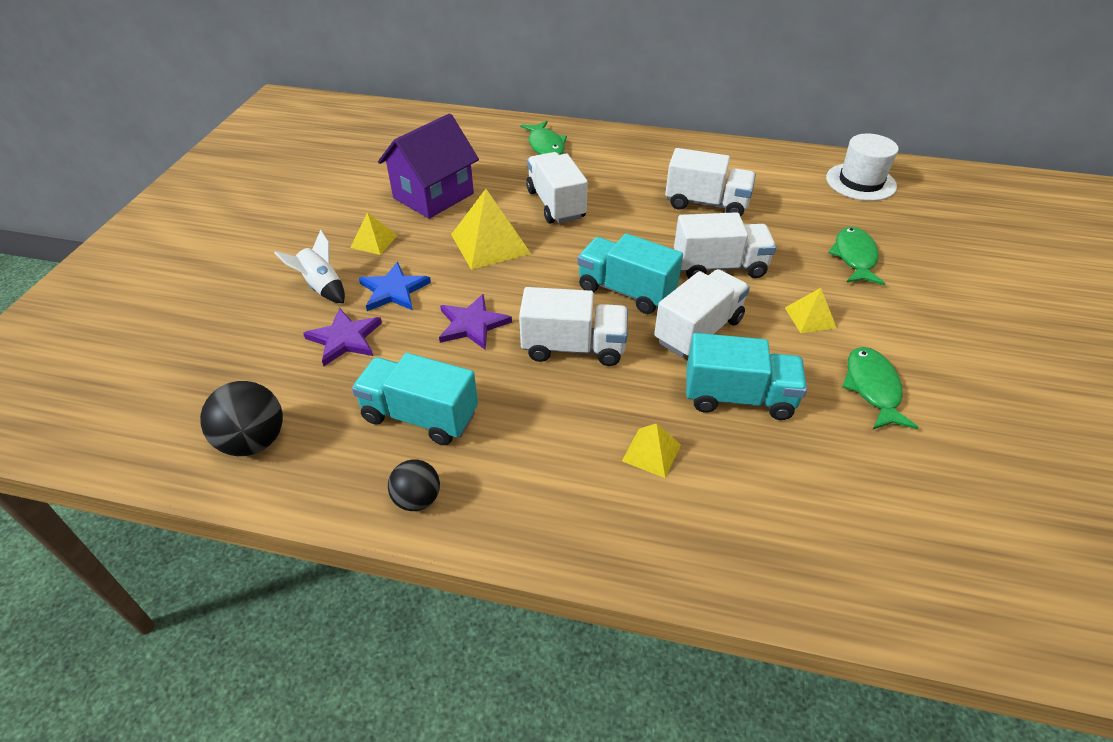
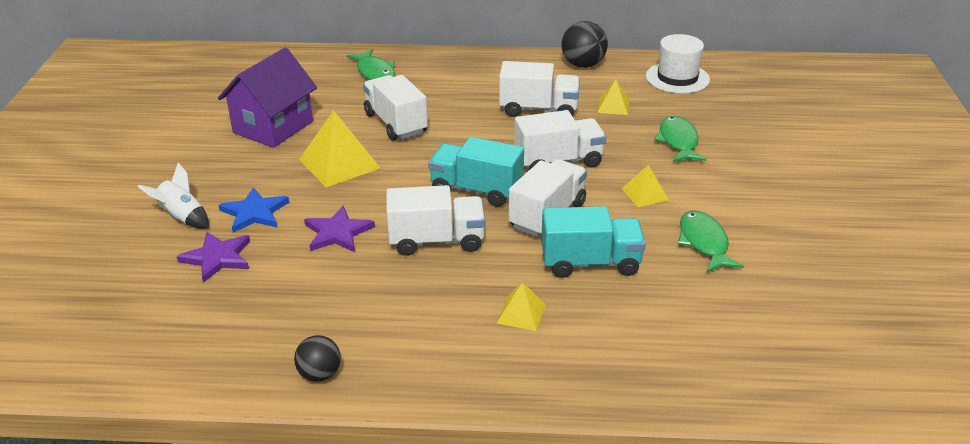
camera: 10 degrees left, 10 degrees down
(254, 441) = (153, 350): black ball -> black ball (583, 65)
(374, 241) = (223, 173): yellow pyramid -> yellow pyramid (613, 106)
(420, 416) = (306, 311): turquoise truck -> none

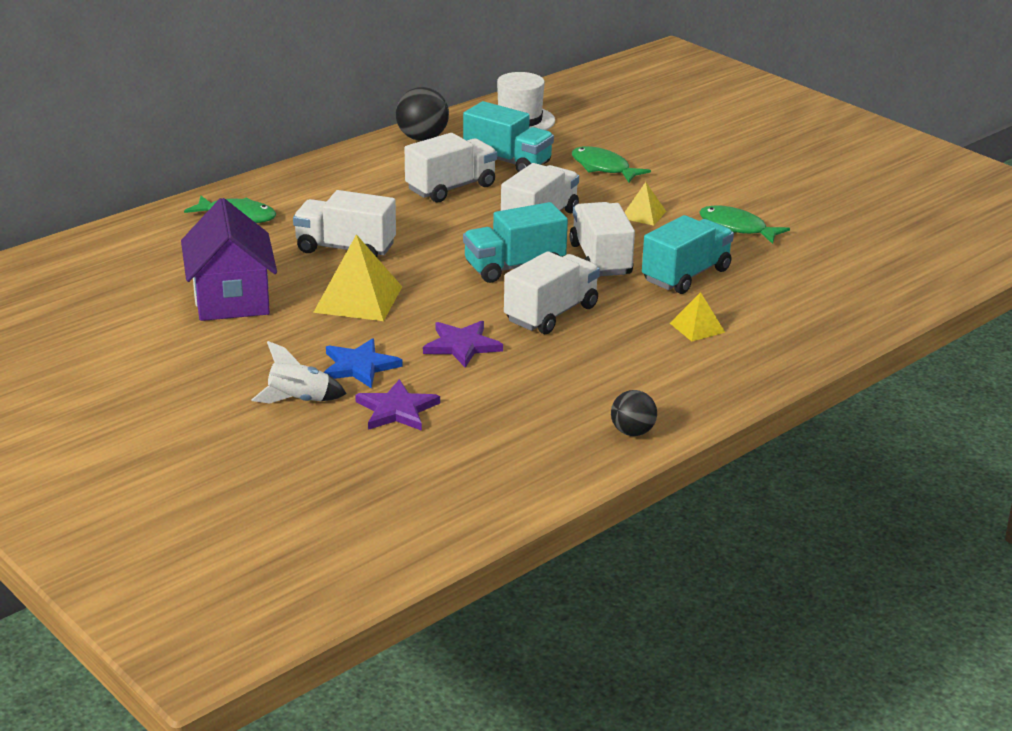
camera: 45 degrees left, 5 degrees down
(613, 106) = (507, 161): yellow pyramid -> turquoise truck

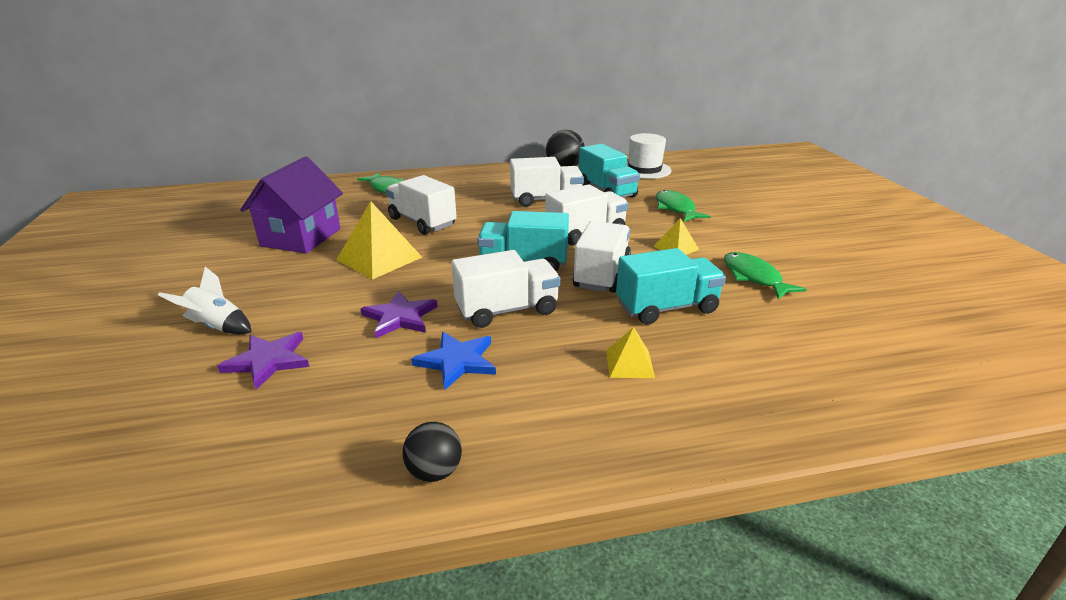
camera: 30 degrees right, 0 degrees up
(359, 366) = (301, 311): blue star -> blue star (457, 361)

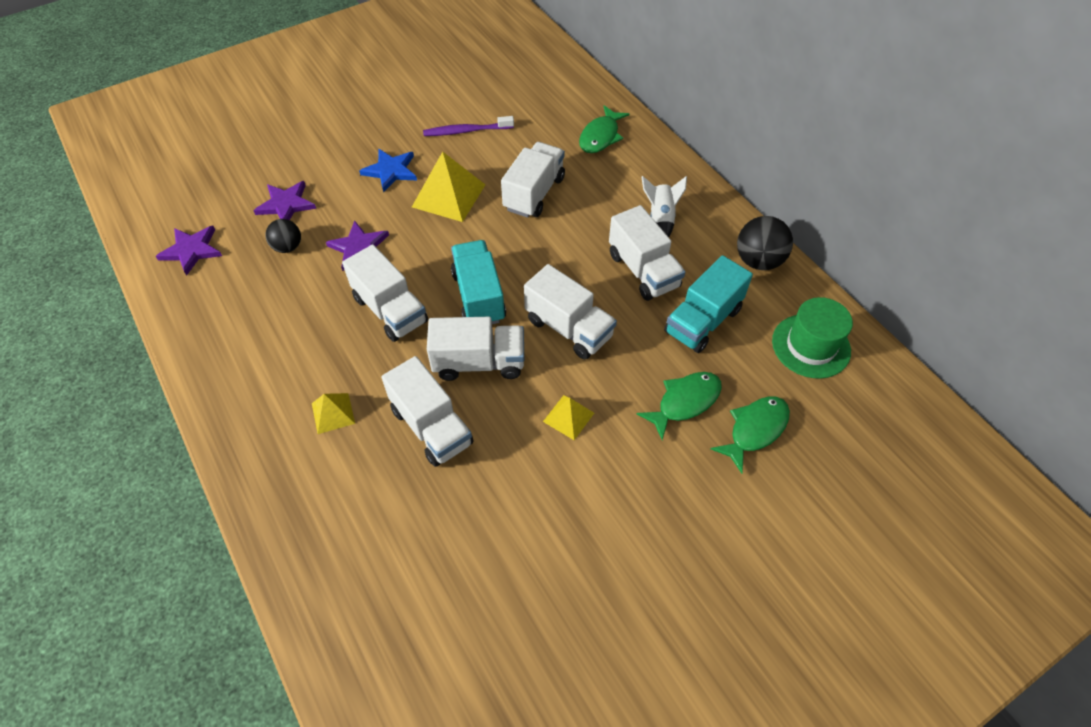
camera: 70 degrees right, 25 degrees up
(217, 326) = (318, 158): white rocket -> white rocket (661, 218)
(258, 463) = (191, 250): none -> purple star
(301, 237) = (466, 131): purple house -> purple toothbrush
(434, 471) = (196, 333): black ball -> black ball (288, 247)
(457, 361) = (310, 303): blue star -> blue star (391, 171)
(644, 169) = (811, 346): white hat -> green hat
(666, 308) = (432, 426): turquoise truck -> white truck
(754, 277) = (524, 499): green fish -> green fish (754, 430)

